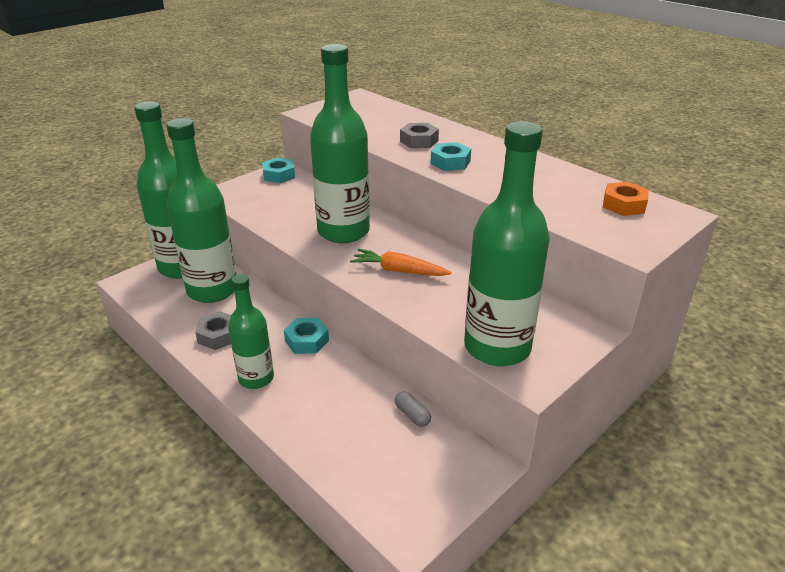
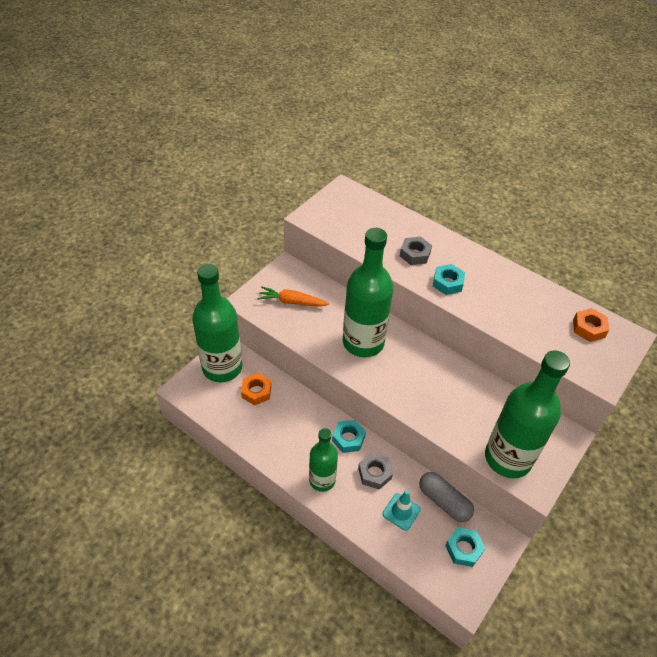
camera: 10 degrees left, 15 degrees up
(212, 290) = (256, 391): green bottle -> orange nut
(218, 335) = (278, 440): grey nut -> grey nut (374, 473)
(279, 175) = (287, 274): turquoise nut -> turquoise nut (464, 549)
(349, 420) = (401, 512): none -> turquoise traffic cone
(398, 271) = (418, 385): orange carrot -> orange carrot (292, 302)
(412, 415) = (444, 502): grey capsule -> grey capsule, size x1.84

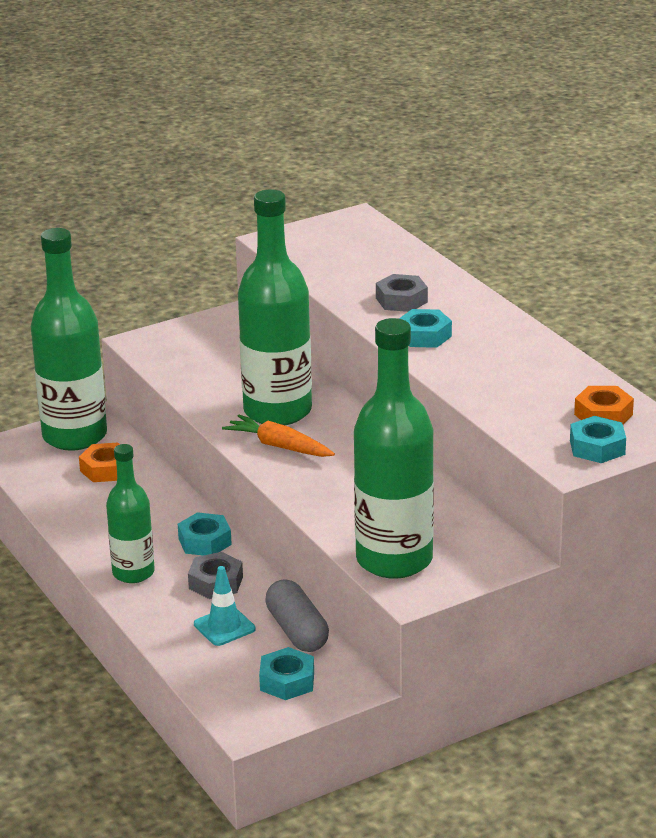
camera: 25 degrees right, 20 degrees down
(292, 302) = (205, 353): orange carrot -> orange carrot (279, 446)
(605, 359) = (597, 447): none -> turquoise nut

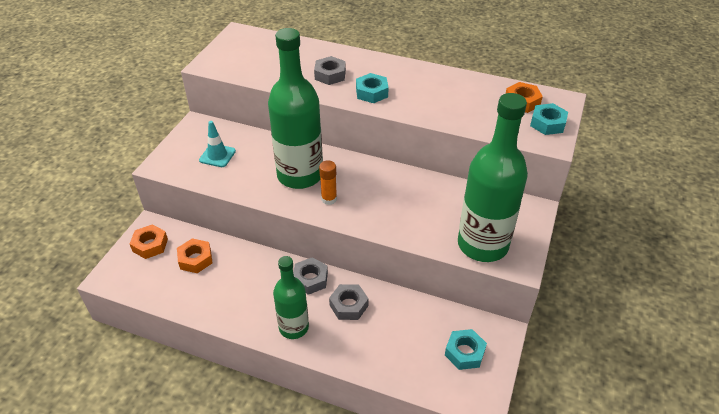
camera: 40 degrees left, 15 degrees up
(75, 436) = (150, 245): green bottle -> orange nut
(205, 541) = (310, 279): turquoise nut -> grey nut
(224, 627) = (388, 335): turquoise traffic cone -> turquoise traffic cone (217, 155)
(279, 446) = (329, 199): orange carrot -> orange glue stick
(297, 631) = (429, 313): grey capsule -> none

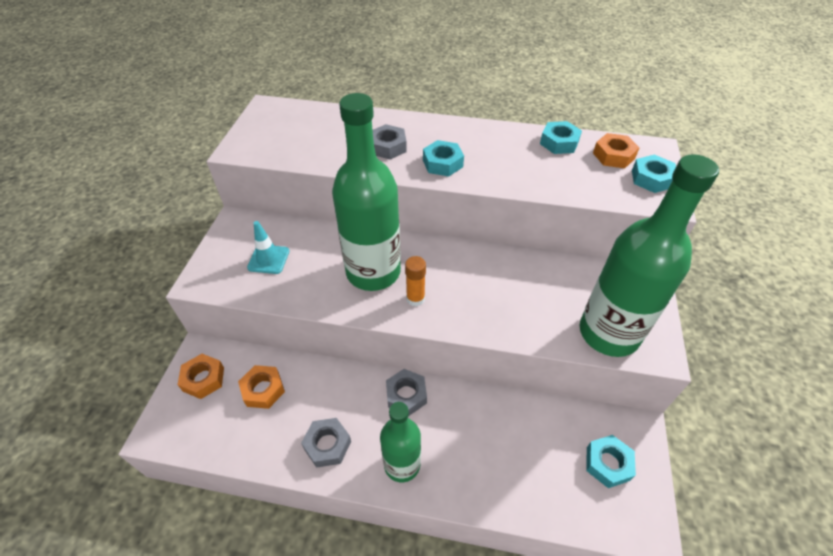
camera: 10 degrees left, 5 degrees up
(348, 305) = (459, 423): grey nut -> grey nut (327, 445)
(478, 86) = (559, 143): none -> turquoise nut

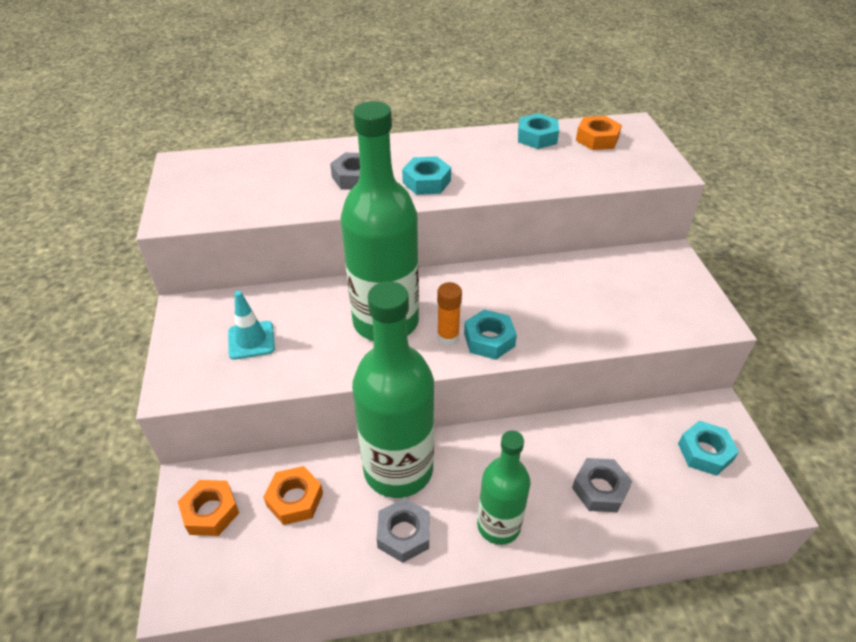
camera: 20 degrees left, 5 degrees down
(406, 395) = (467, 451): grey nut -> grey nut (600, 489)
(608, 333) = (661, 316): green bottle -> green bottle (398, 469)
(651, 179) = (644, 153): turquoise nut -> turquoise nut (489, 340)

